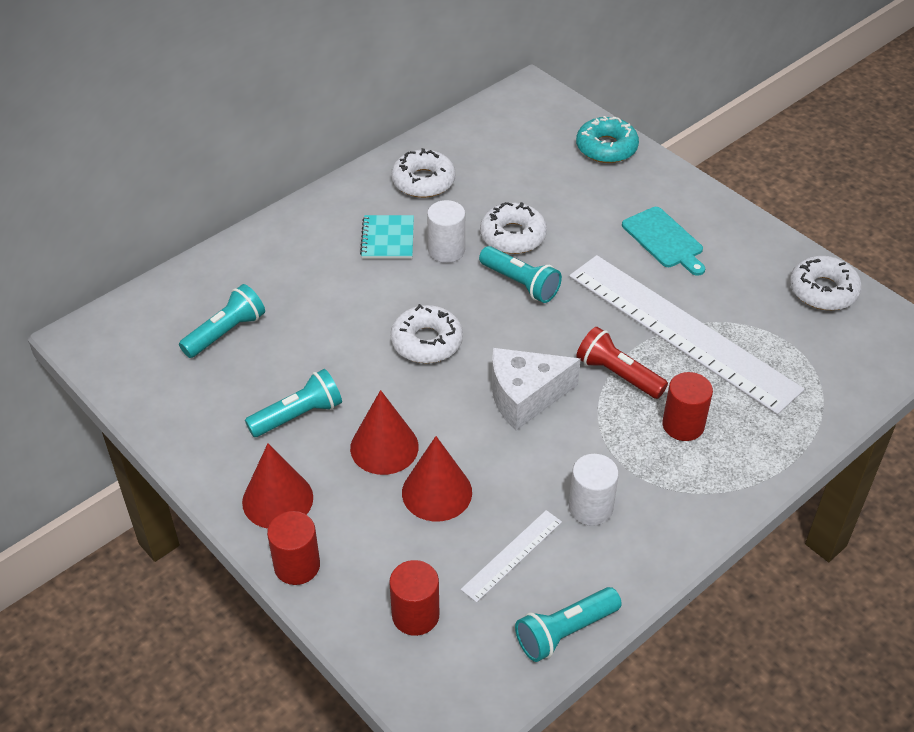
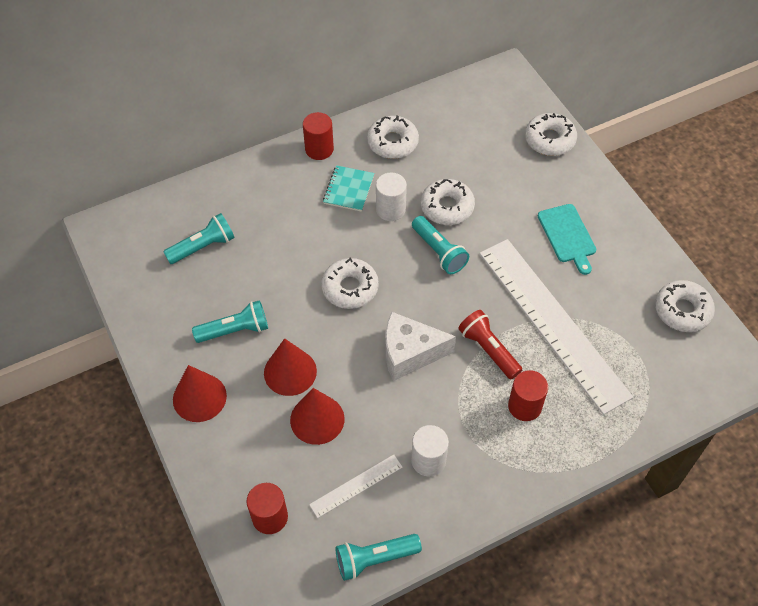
camera: 15 degrees right, 10 degrees up
(297, 566) = (197, 455): red cylinder -> red cylinder (319, 149)
(606, 148) = (549, 140): turquoise donut -> white donut

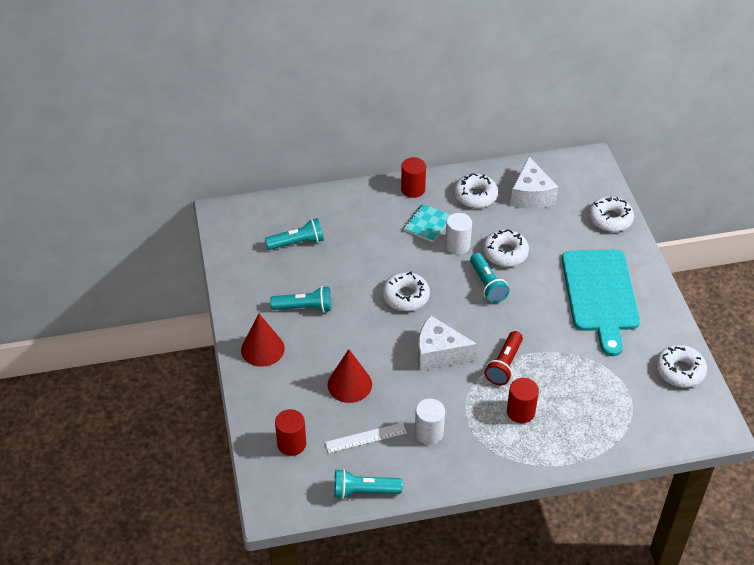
camera: 15 degrees right, 10 degrees down
(290, 372) = (338, 346): red cone -> none
(454, 129) = (531, 195): none -> white cheese
(488, 350) = (504, 365): red flashlight -> red flashlight turned 135 degrees counterclockwise
(552, 323) = (564, 356): white ruler -> none
(567, 236) = (600, 295): turquoise cutting board -> turquoise cutting board, size x1.88

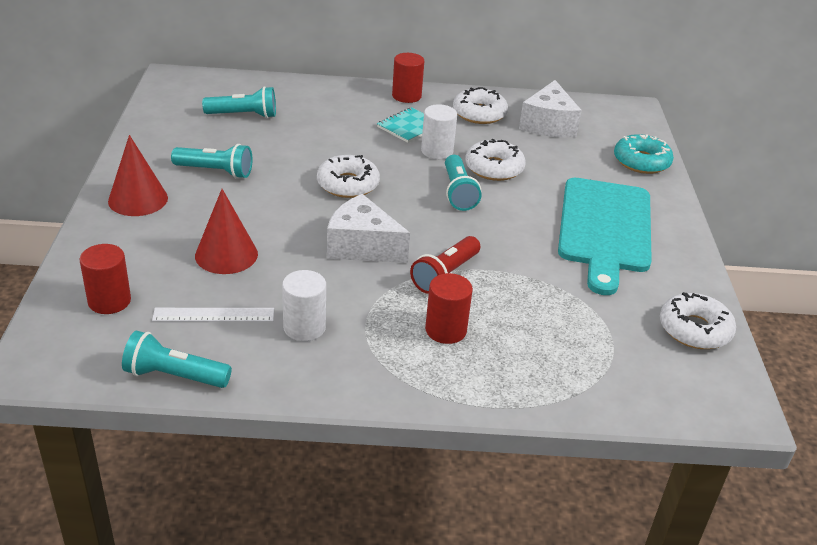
camera: 10 degrees right, 10 degrees down
(610, 219) = (641, 162): white donut -> turquoise donut

